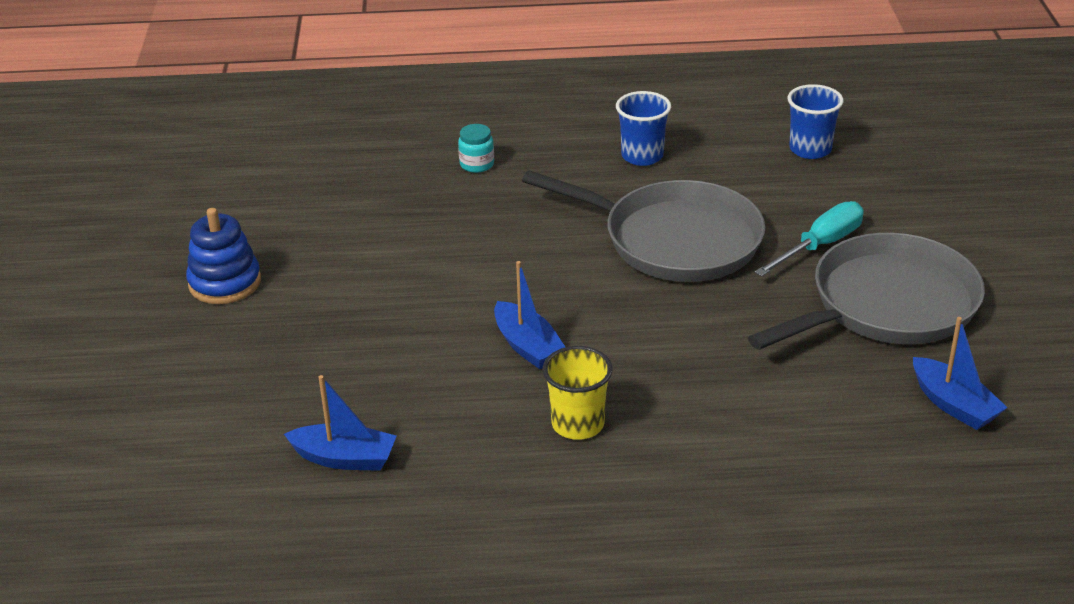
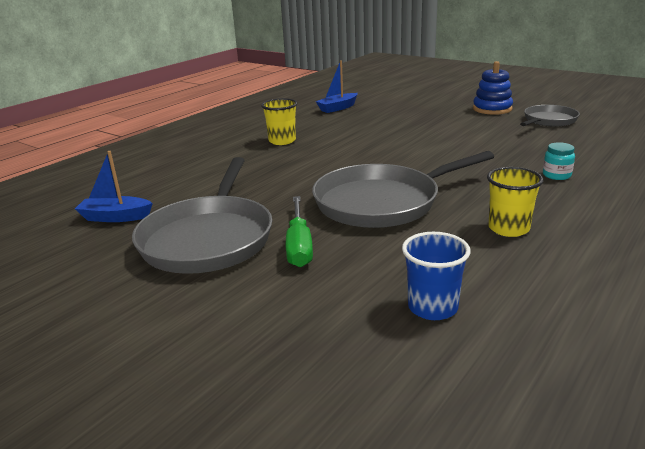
camera: 130 degrees right, 10 degrees down
(256, 218) = (548, 120): none -> grey pan
(527, 346) = (349, 145): blue boat -> none
(642, 156) = (508, 228): blue cup -> yellow cup
(820, 245) = (299, 245): turquoise screwdriver -> green screwdriver

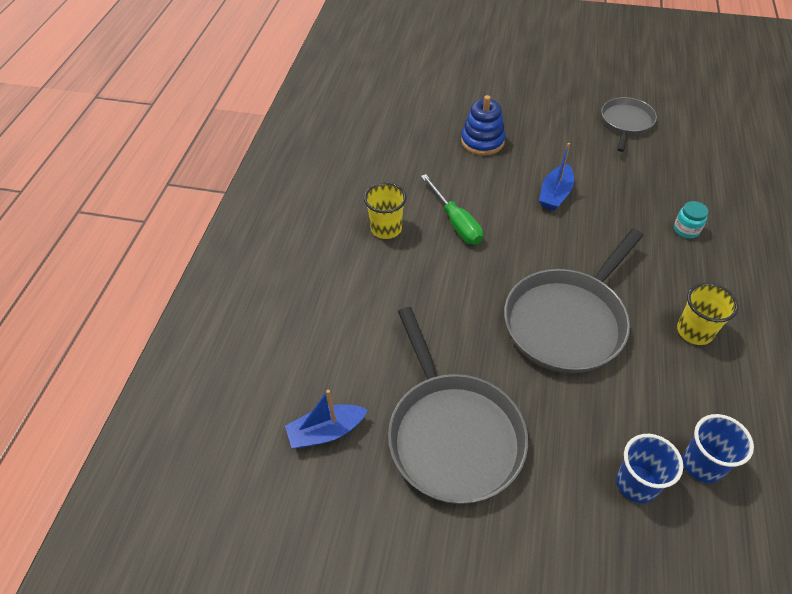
camera: 25 degrees left, 25 degrees up
(299, 245) = (543, 416): green screwdriver -> green screwdriver (456, 222)
(337, 108) = (395, 138): blue boat -> blue boat (555, 194)
(345, 302) = (636, 483): none -> blue cup
(492, 109) = (560, 108): blue stacking toy -> blue stacking toy (482, 141)

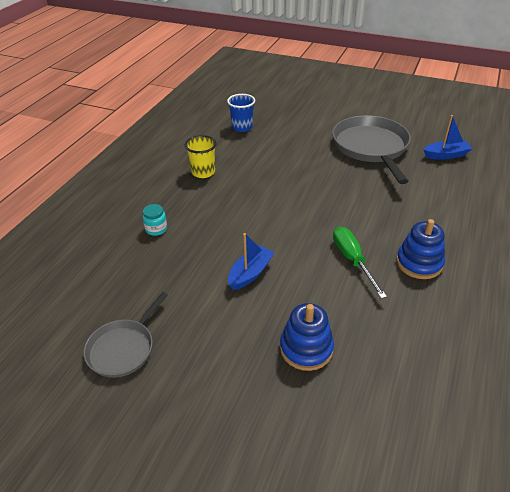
camera: 170 degrees left, 10 degrees down
(386, 228) = (419, 263): yellow cup -> blue stacking toy
(567, 321) = (284, 185): grey pan -> none
(636, 483) = (279, 125): blue cup -> none

